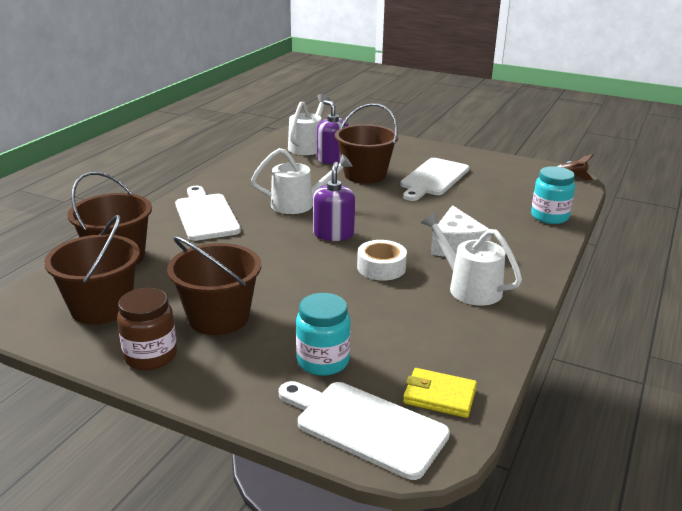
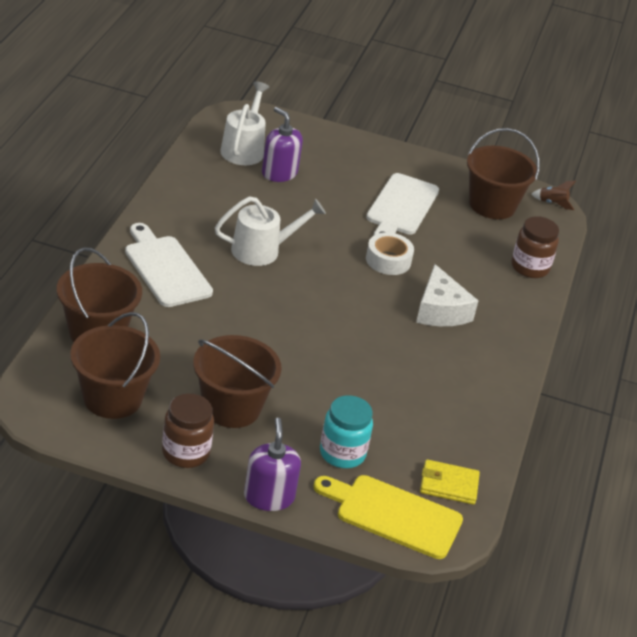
camera: 15 degrees left, 10 degrees up
(333, 234) = (311, 296): purple soap dispenser -> purple soap dispenser (269, 497)
(365, 175) = (323, 201): brown bucket -> brown bucket (492, 205)
(365, 426) = (393, 515): white cutting board -> yellow cutting board
(381, 267) = (370, 341): white tape -> white tape (388, 260)
(468, 287) = (458, 365): white watering can -> none
(549, 217) = (530, 267): turquoise jar -> brown jar

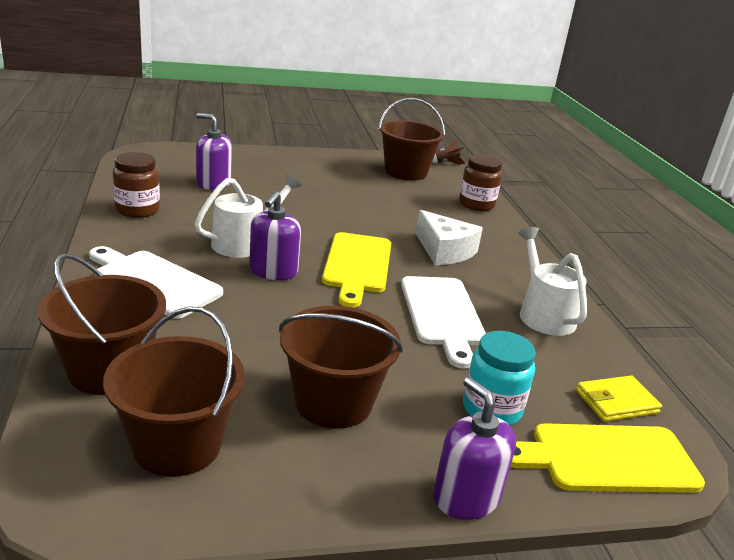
camera: 25 degrees left, 10 degrees down
(185, 452) = (322, 481): brown jar -> brown jar (137, 210)
(244, 148) = (167, 172): white watering can -> white watering can (543, 314)
(266, 286) = (273, 271): none -> purple soap dispenser
(343, 302) = (357, 265): none -> yellow cutting board
(388, 260) = (365, 224): white tape -> none
(401, 207) = (339, 186): white cutting board -> white cutting board (442, 314)

